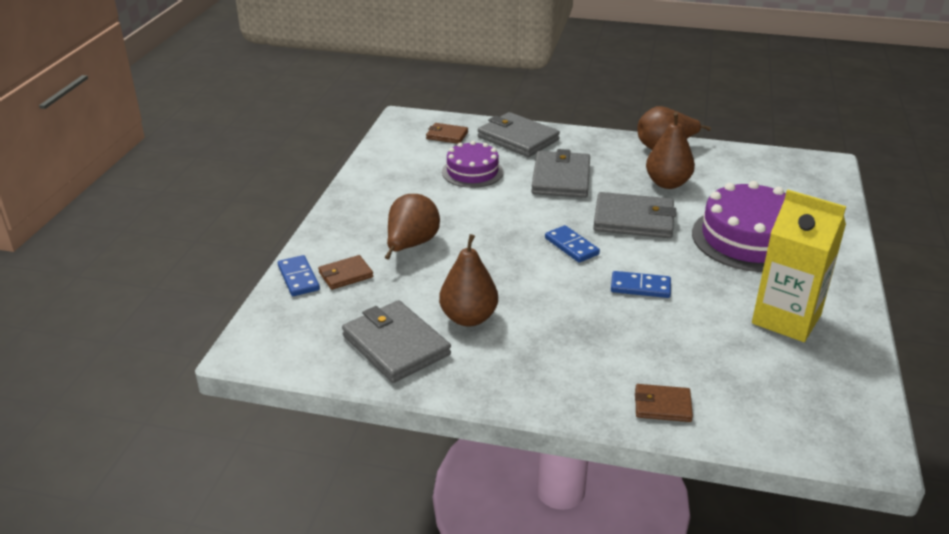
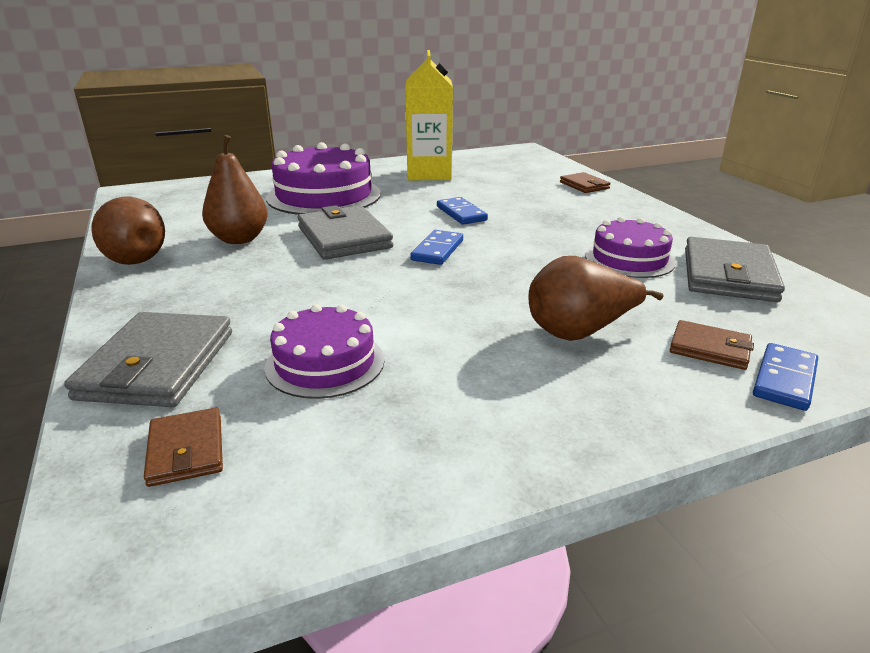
camera: 125 degrees left, 5 degrees down
(468, 318) = (629, 259): brown pear -> purple cake
(561, 178) = (281, 294): grey wallet -> none

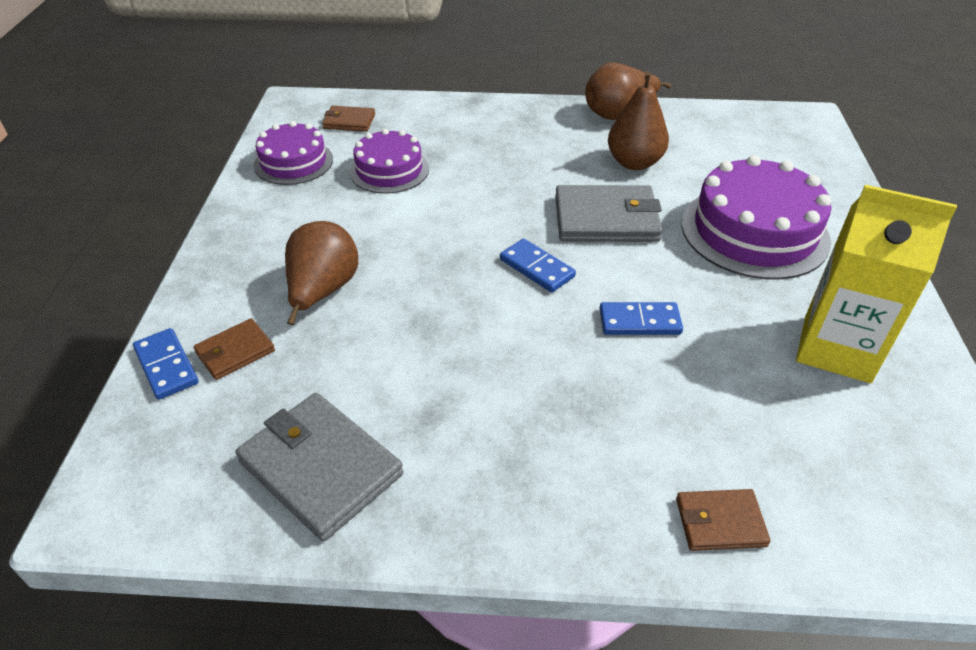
camera: 115 degrees right, 15 degrees up
(157, 365) = (439, 118): grey wallet -> none
(629, 259) = (419, 404): purple cake -> purple cake (293, 162)

